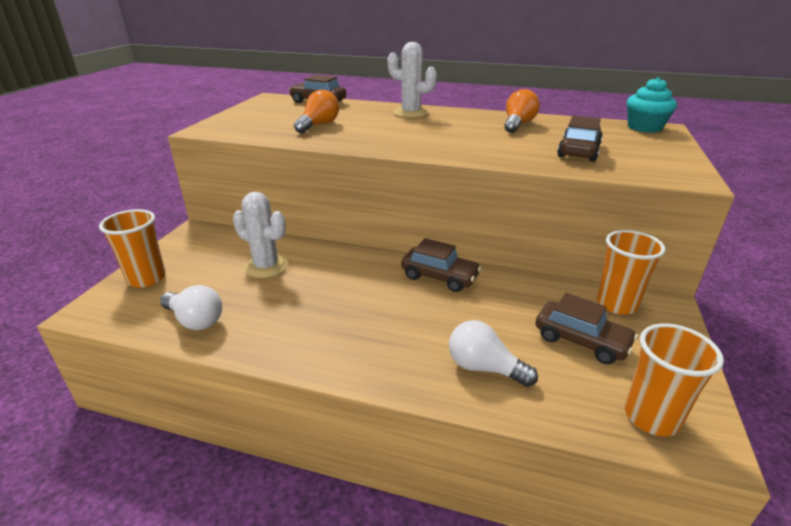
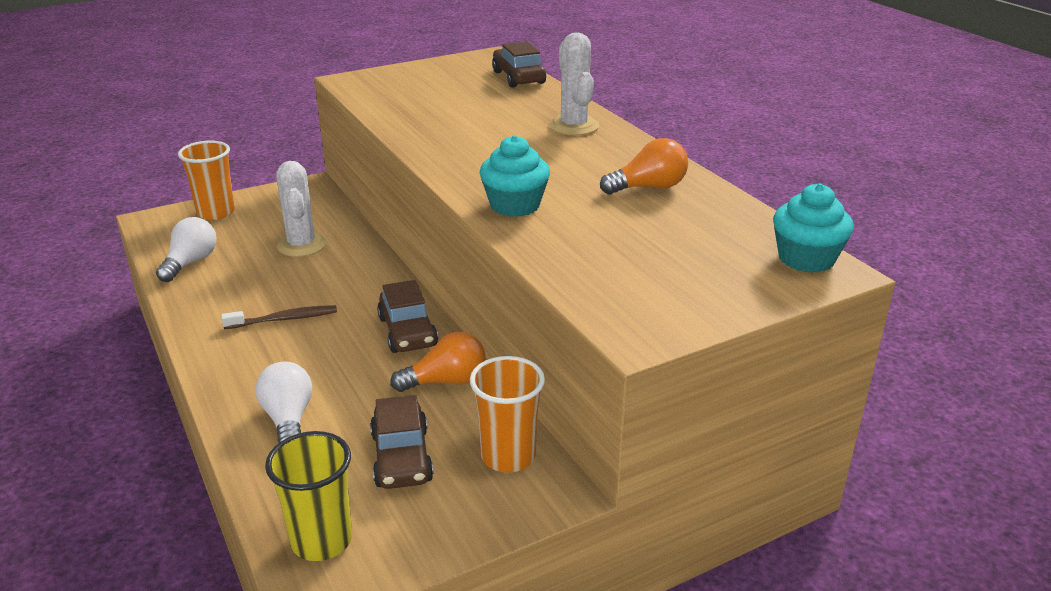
camera: 45 degrees right, 0 degrees up
(195, 320) = (190, 262): white light bulb -> white light bulb turned 150 degrees counterclockwise
(318, 125) = (447, 109): orange light bulb -> orange light bulb (446, 381)
(350, 314) = (283, 319): none -> brown toothbrush
(487, 152) = (515, 205): none -> turquoise cupcake
(578, 151) = (614, 247): brown car -> none
(651, 417) = (321, 540): orange cup -> yellow cup

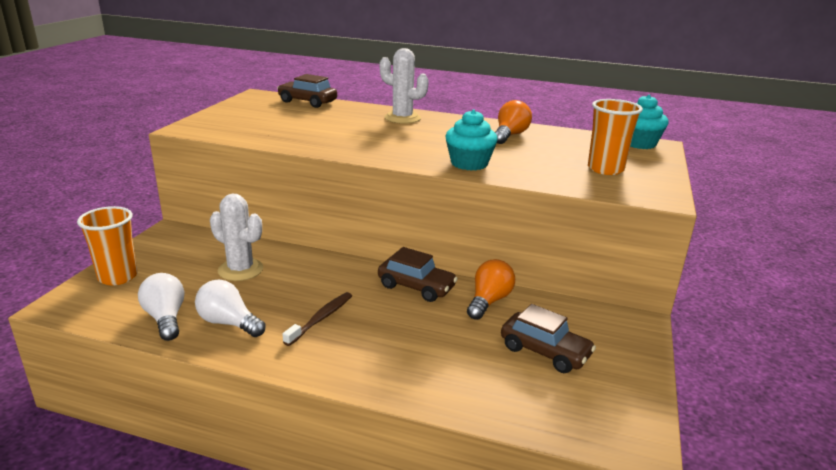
camera: 45 degrees left, 5 degrees down
(288, 419) = (444, 372): white light bulb -> white light bulb (229, 323)
(321, 540) = (593, 420): yellow cup -> none
(508, 456) = (589, 319): orange cup -> orange cup (605, 169)

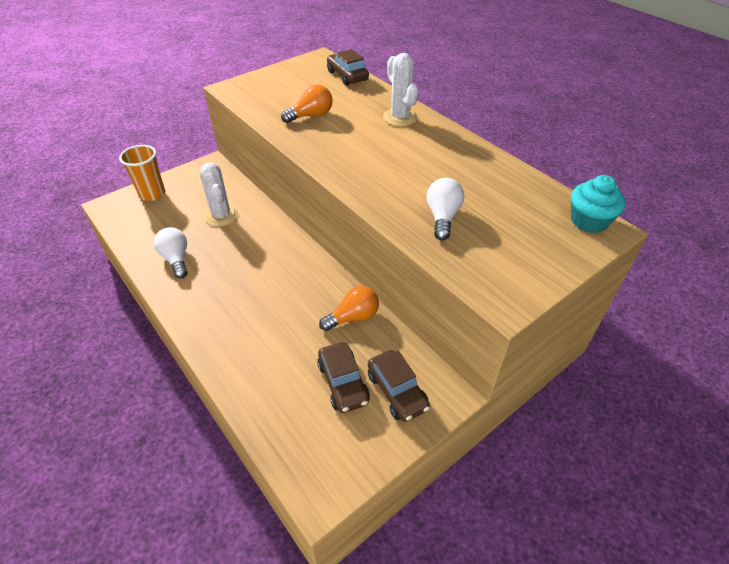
camera: 35 degrees right, 20 degrees up
(166, 318) = (148, 240): white light bulb -> white light bulb (442, 217)
(320, 319) = (229, 280): brown toothbrush -> none
(416, 287) = (316, 280): brown car -> brown car (397, 391)
(469, 163) = (385, 195): turquoise cupcake -> none
(510, 135) = (468, 169): orange light bulb -> orange light bulb (311, 116)
(605, 169) = (501, 245): orange cup -> none

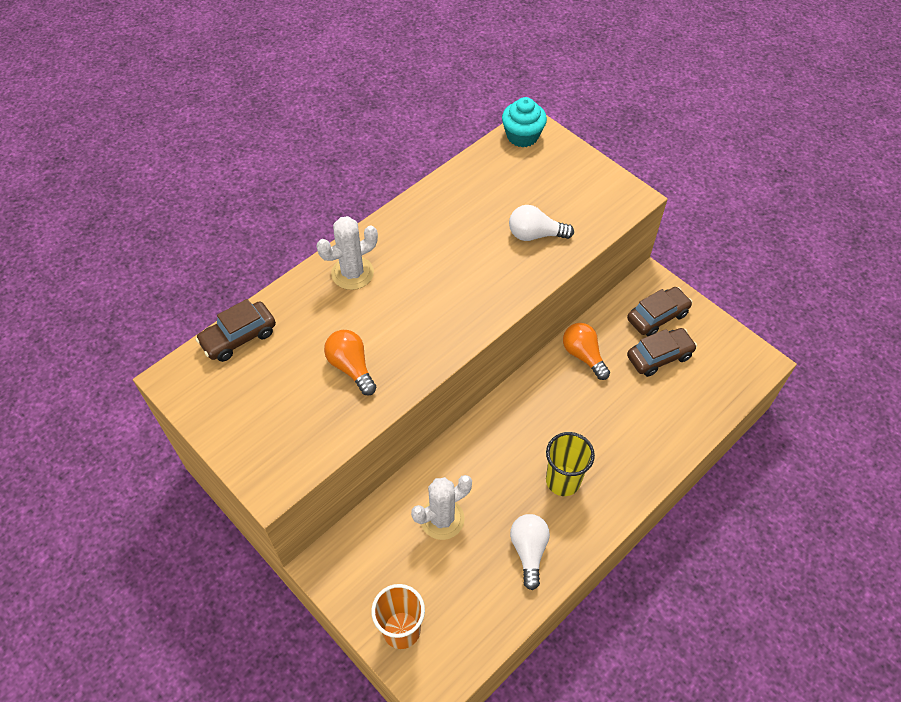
camera: 95 degrees left, 10 degrees up
(176, 259) = (529, 551): white light bulb -> white light bulb turned 120 degrees clockwise
(227, 286) = (563, 481): none -> yellow cup

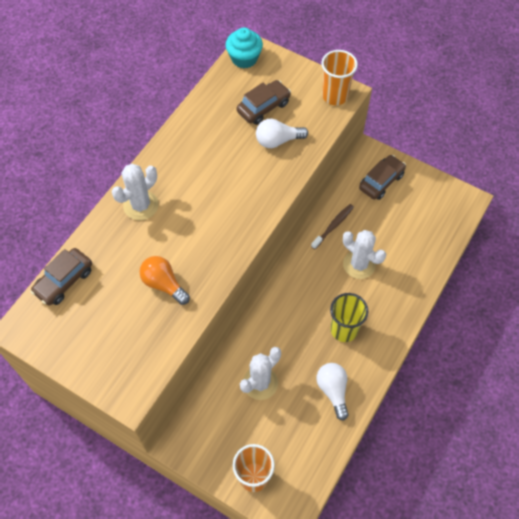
camera: 15 degrees left, 5 degrees up
(583, 355) = (333, 226): orange light bulb -> brown toothbrush
(603, 408) = (359, 264): none -> white cactus
(619, 198) = (335, 96): none -> orange cup
(659, 356) = (390, 213): brown car -> brown car (263, 107)

